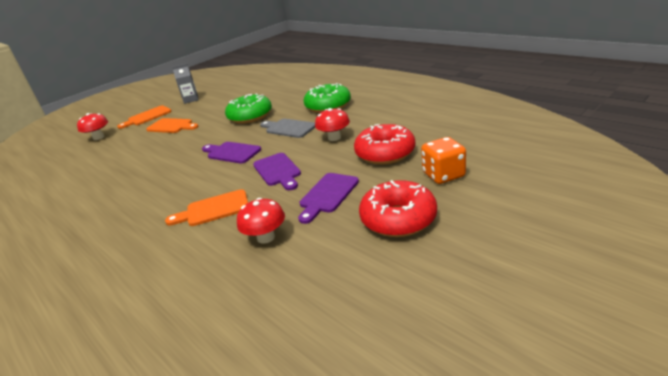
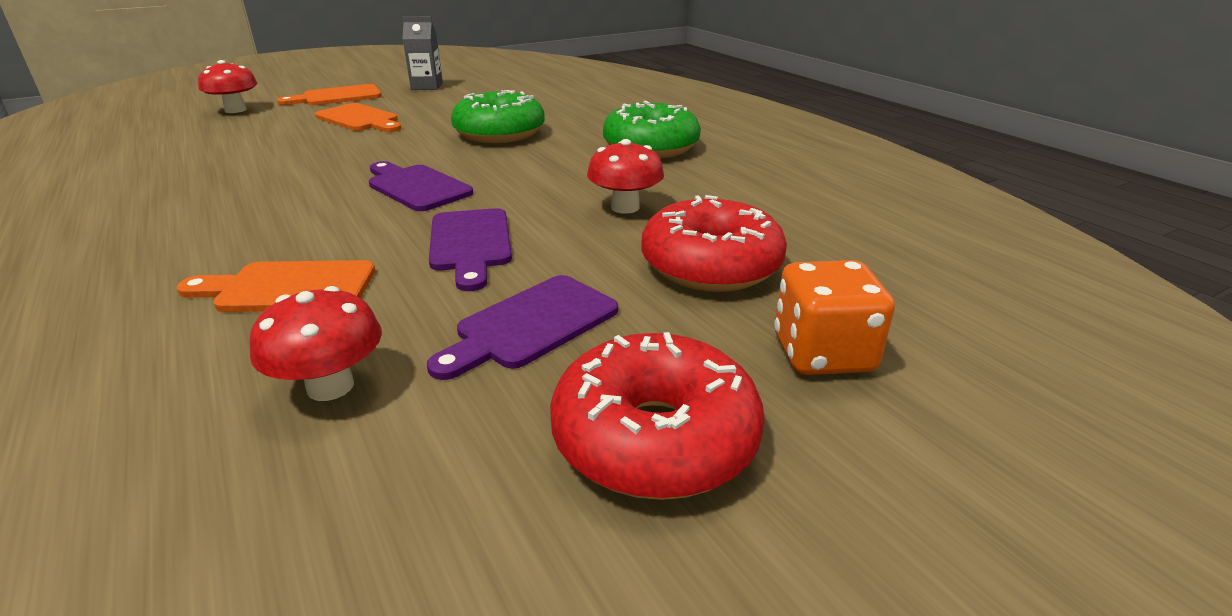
camera: 10 degrees right, 0 degrees up
(288, 128) = (551, 169): grey cutting board -> none

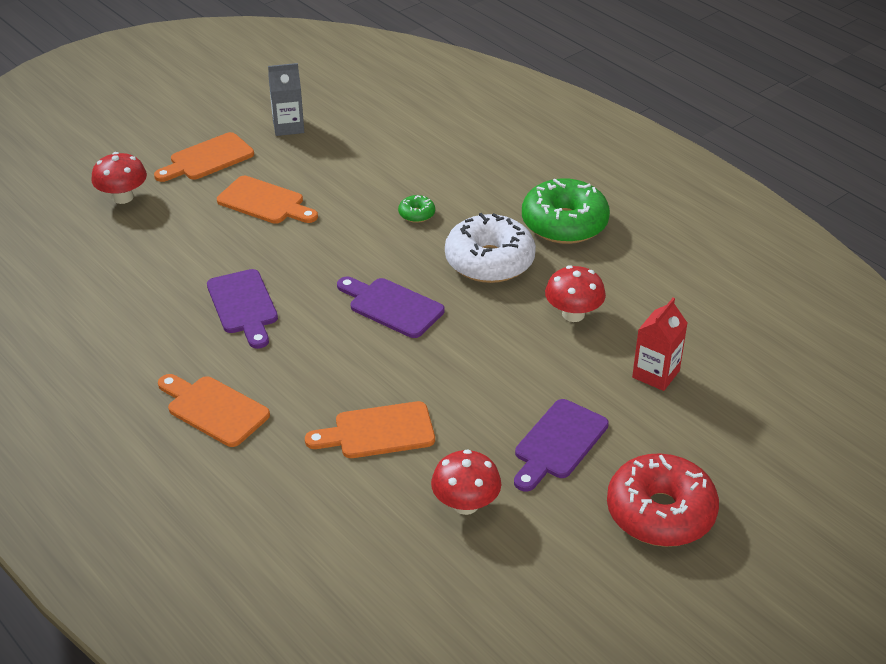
camera: 10 degrees left, 10 degrees up
(113, 248) = (214, 409): none -> orange cutting board
(470, 244) = (477, 371): purple cutting board -> purple cutting board (243, 306)
(499, 133) = (416, 214): green donut -> green donut, size x0.43
(552, 165) = (489, 261): none -> white donut
(711, 266) = (655, 374): red donut -> red carton
(822, 354) = (740, 443): orange dice -> none

